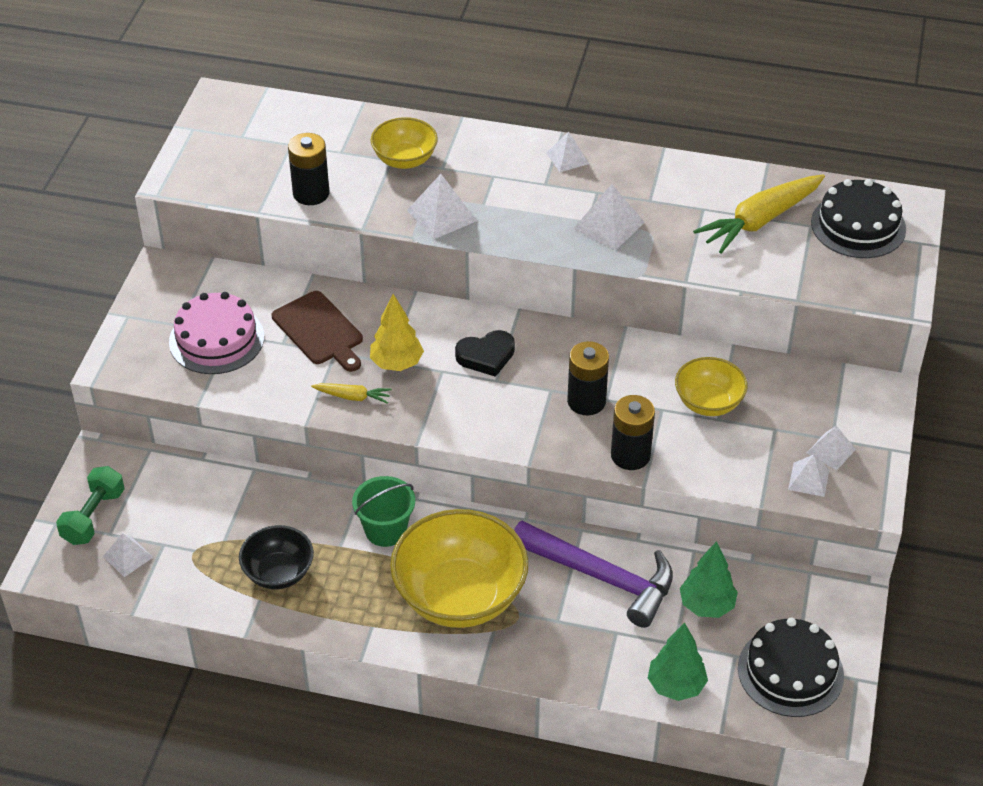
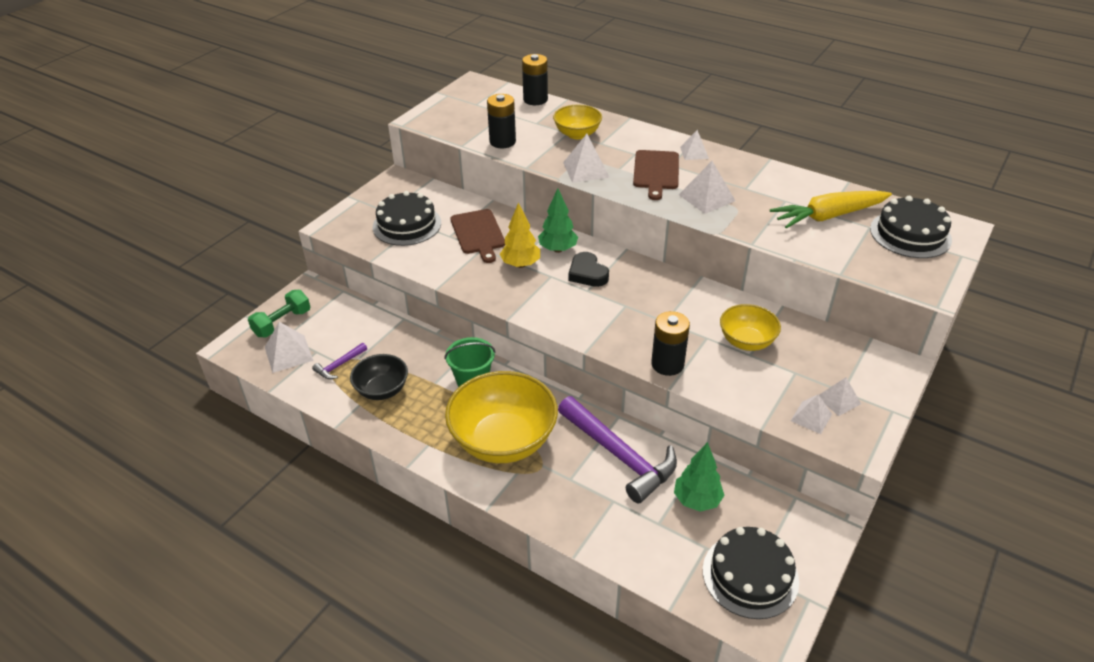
camera: 20 degrees right, 5 degrees down
(128, 557) = (288, 353): white pyramid -> white pyramid, size x1.53
(205, 555) = (339, 365): none -> purple hammer
(216, 339) = (407, 225): pink cake -> black cake
(353, 397) = (478, 278): yellow carrot -> none
(486, 356) = (587, 273): black heart -> black heart turned 60 degrees clockwise
(532, 199) = (656, 172): none -> brown cutting board
(586, 401) = (649, 319): black battery -> black battery (535, 99)
(676, 686) = (645, 558): green tree -> green tree (558, 249)

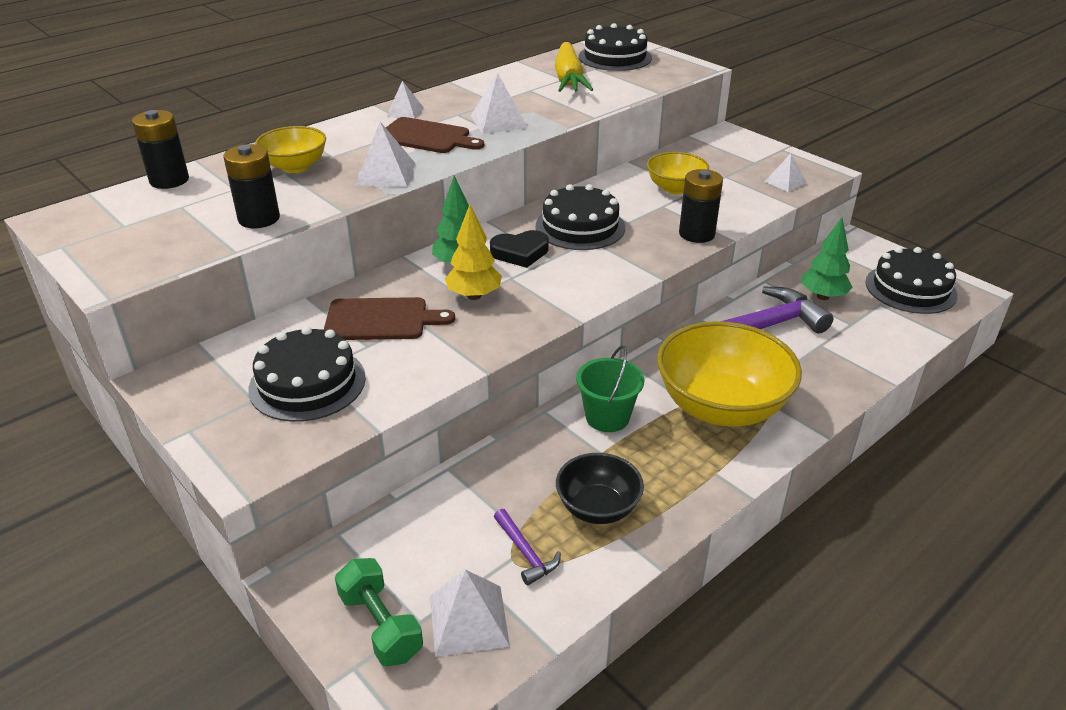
camera: 75 degrees left, 5 degrees down
(643, 296) = (580, 227): none -> black cake
(838, 400) = (765, 166): white pyramid -> none

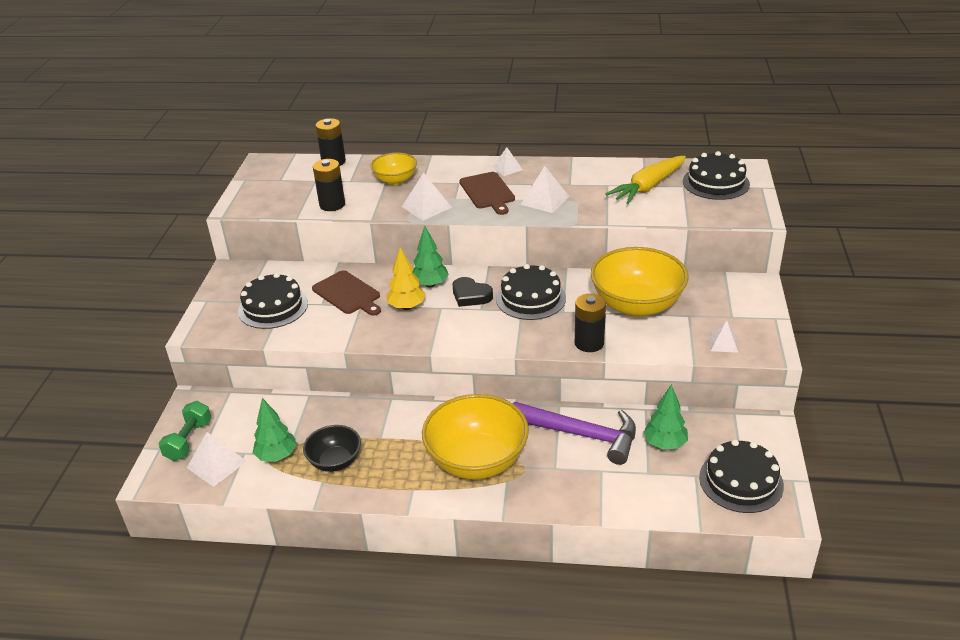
camera: 50 degrees right, 0 degrees up
(525, 553) = (277, 456): purple hammer -> green tree
(607, 417) = (413, 423): green bucket -> none
(675, 188) = (637, 305): yellow bowl -> yellow bowl, size x1.81

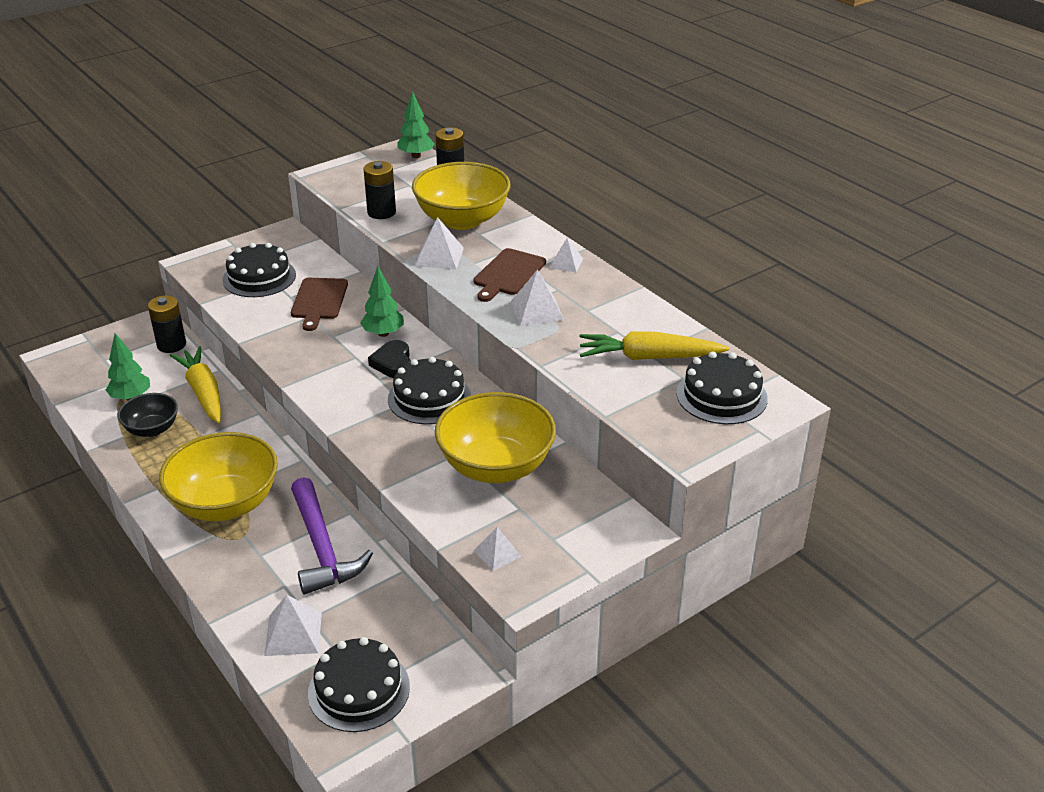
camera: 45 degrees right, 0 degrees up
(188, 440) = (109, 347): green dumbbell -> none
(217, 464) = (95, 375): white pyramid -> white pyramid (293, 634)
(326, 415) = (203, 392): none -> yellow carrot
(395, 180) = (462, 220): yellow bowl -> yellow bowl, size x1.81
(407, 307) = (335, 339): yellow tree -> none
(589, 343) = (398, 467): black battery -> black battery (171, 345)
(664, 444) = (363, 609): green tree -> green tree (416, 156)

